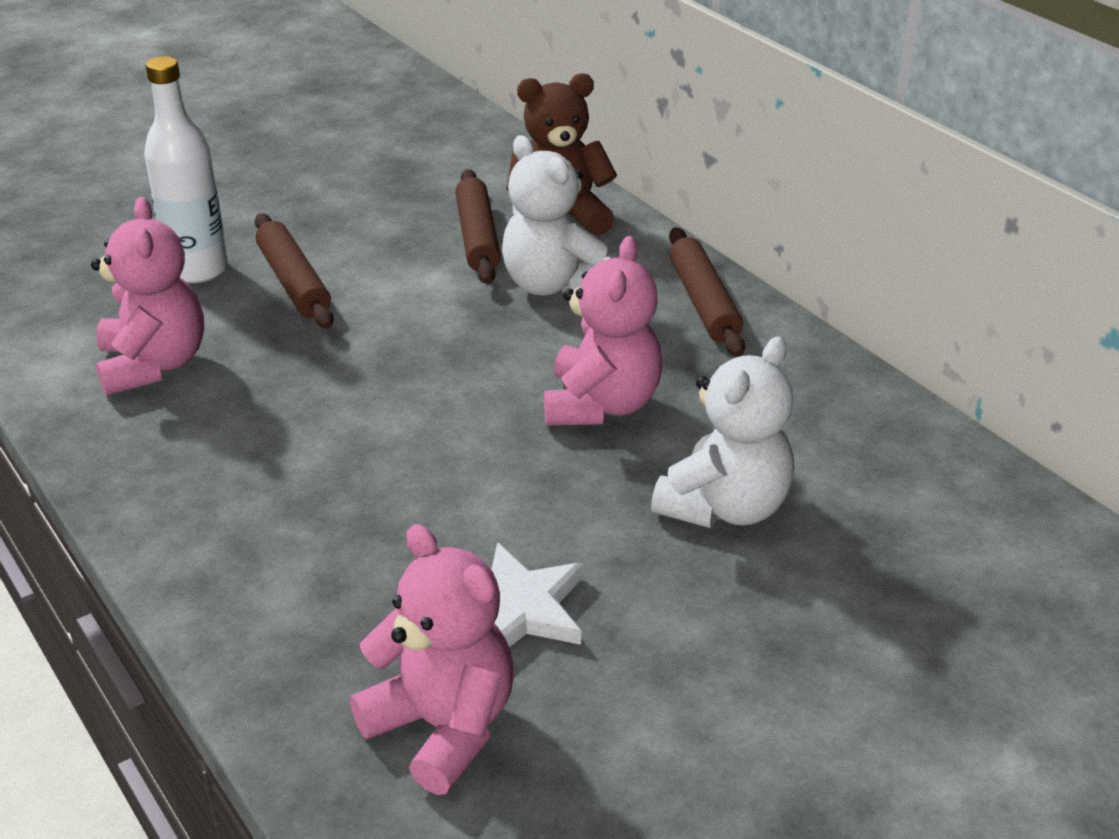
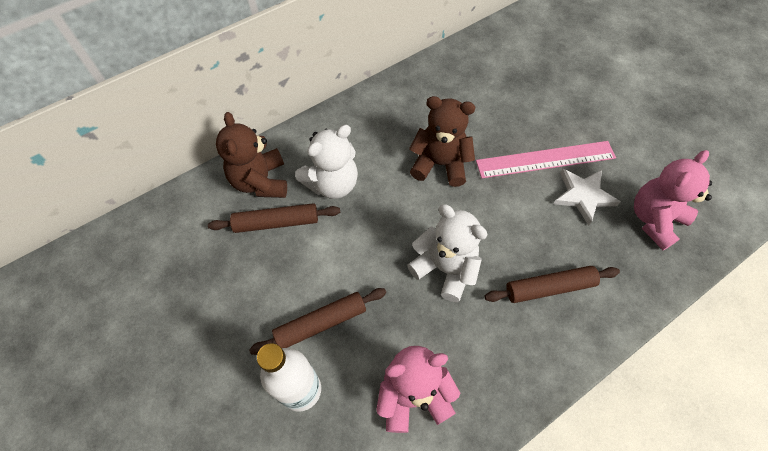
camera: 90 degrees left, 25 degrees up
(601, 405) = (440, 164): pink teddy bear -> brown teddy bear
(620, 558) = (545, 159): none -> pink ruler
(704, 303) = (352, 120): brown rolling pin -> brown rolling pin (549, 287)
(725, 507) = (508, 122): white teddy bear -> white teddy bear (445, 268)

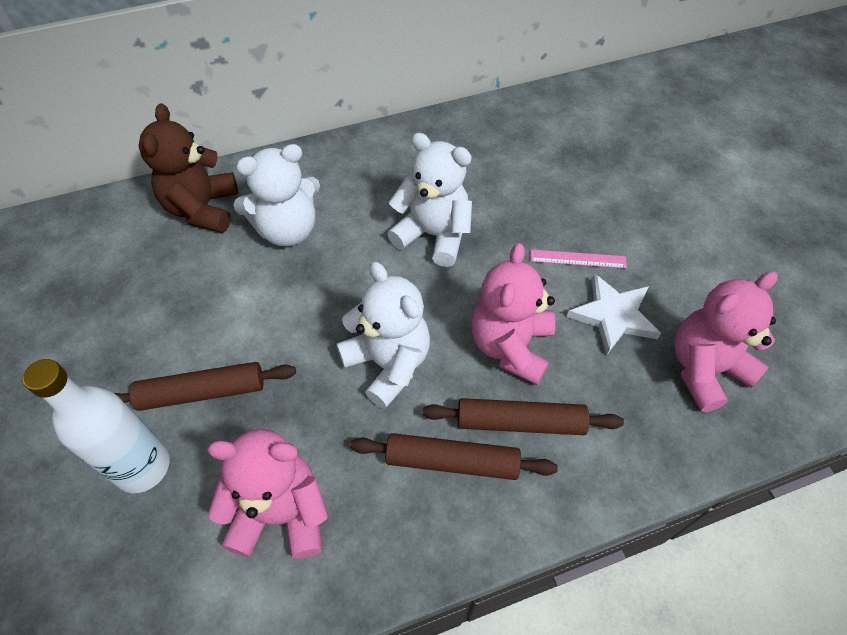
camera: 15 degrees right, 5 degrees down
(276, 223) = (200, 260): brown rolling pin -> brown rolling pin (452, 462)
(440, 164) = (433, 235): brown teddy bear -> white teddy bear
(523, 234) = (510, 346): none -> pink teddy bear
(545, 159) = (578, 259): pink ruler -> pink ruler, size x0.49

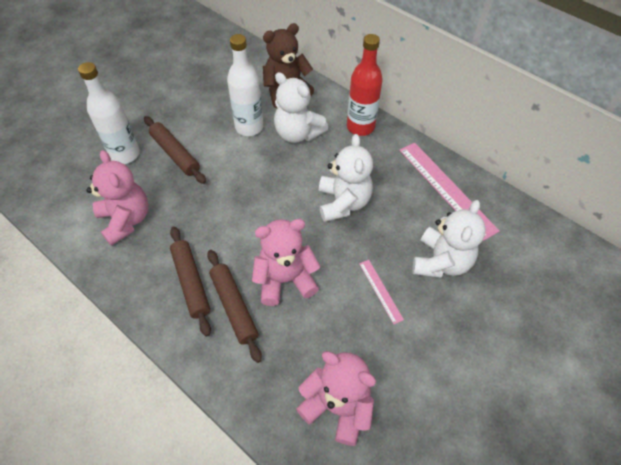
camera: 60 degrees right, 0 degrees up
(230, 278) = (249, 127): none -> white bottle
(330, 164) = (360, 127): none -> red bottle
(388, 364) = (236, 223): white teddy bear -> white teddy bear (441, 262)
(478, 136) = (446, 189): none -> pink ruler
(613, 316) = (346, 330): white star -> none

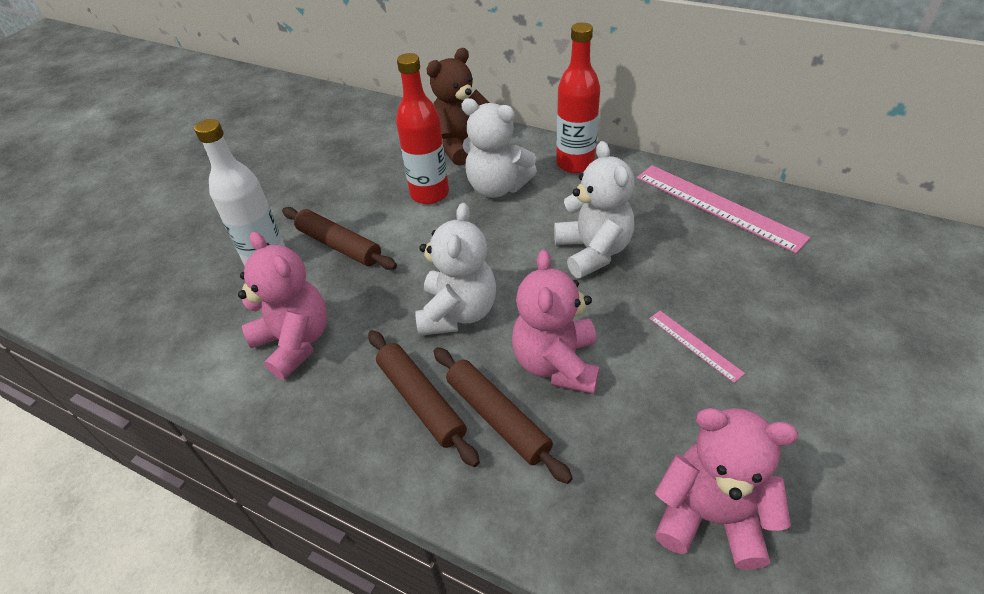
camera: 10 degrees left, 10 degrees down
(249, 127) = (429, 194): white bottle -> red bottle
(285, 279) = (556, 363): pink teddy bear -> pink teddy bear turned 60 degrees counterclockwise
(441, 262) = (756, 290): white teddy bear -> white teddy bear (458, 312)

